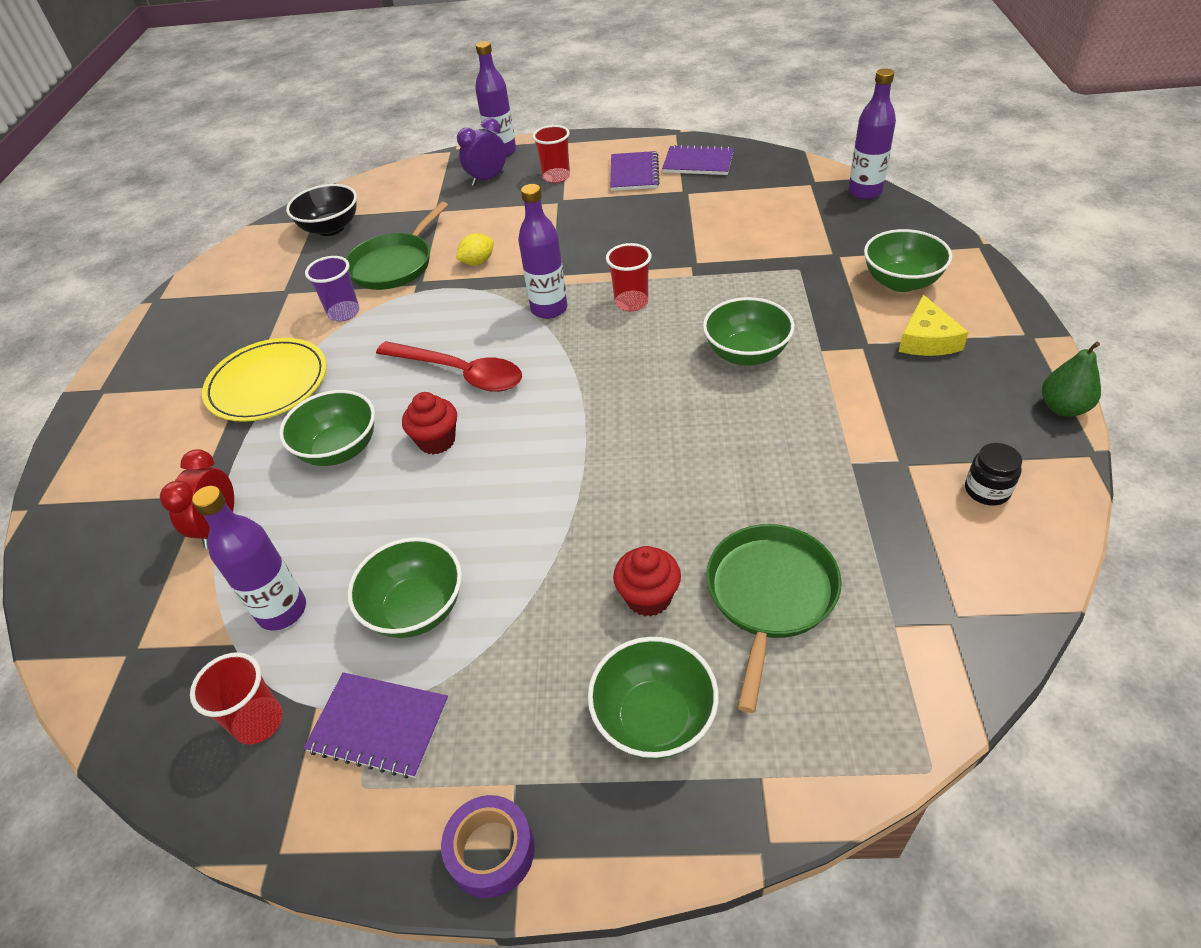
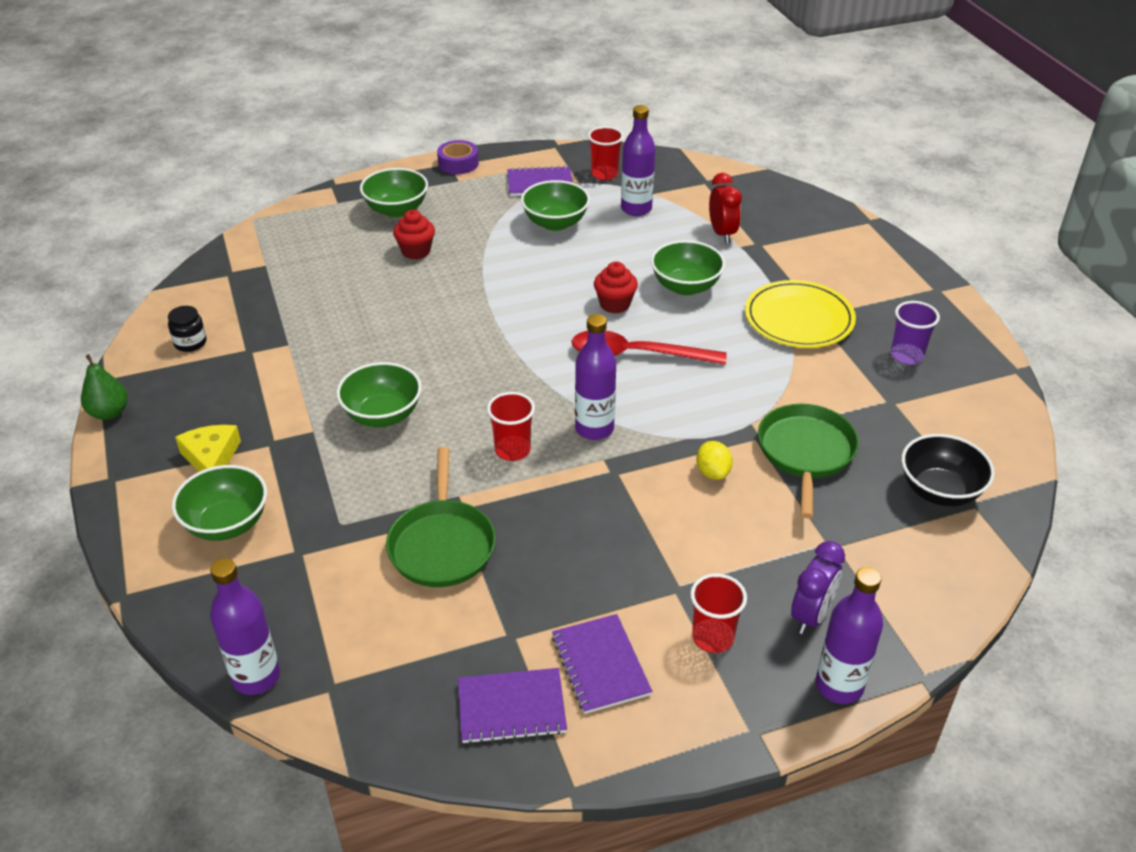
camera: 155 degrees right, 5 degrees down
(344, 313) = (802, 390): purple cup -> purple cup (906, 356)
(477, 262) = (712, 472): yellow lemon -> yellow lemon turned 45 degrees counterclockwise
(770, 595) = (341, 264): green pan -> green pan (442, 545)

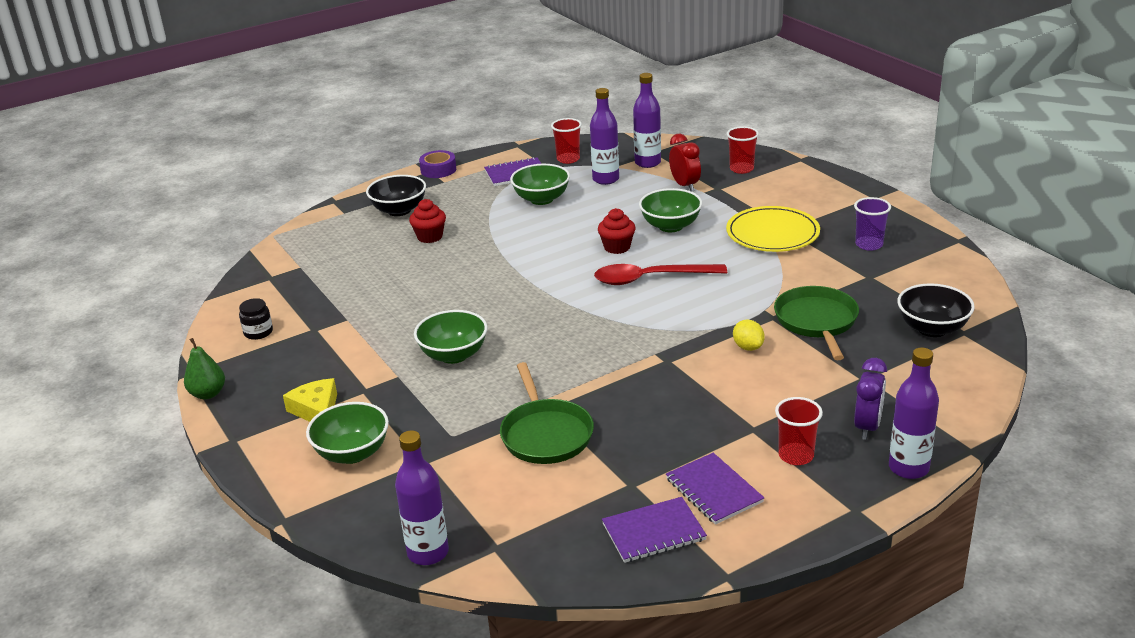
camera: 10 degrees left, 10 degrees down
(396, 210) = (399, 210): green bowl -> black bowl
(512, 450) = (576, 360): red cup -> red cup (741, 169)
(594, 429) = (638, 334): purple bottle -> purple bottle (647, 163)

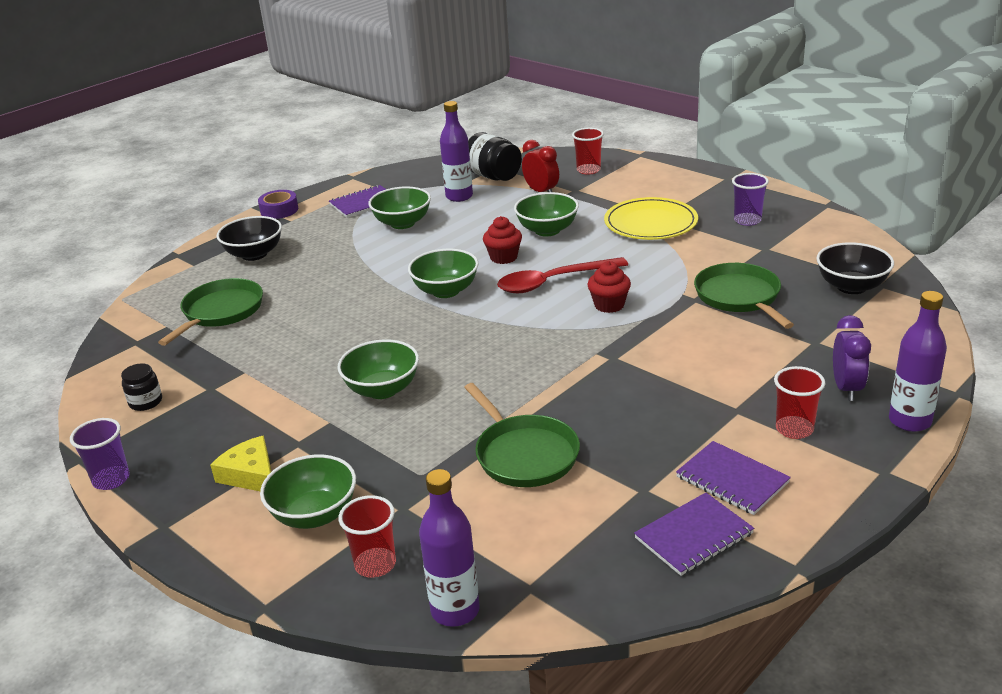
camera: 15 degrees left, 0 degrees up
(208, 394) = (111, 479): green pear -> purple cup
(349, 261) = (221, 312): none -> green pan
(430, 237) = (300, 275): red cupcake -> red cupcake (609, 305)
(549, 272) = (445, 291): none -> green bowl
(568, 159) = (411, 183): red cup -> red cup (375, 564)
(647, 163) = (493, 176): purple bottle -> black jar
(748, 347) = (686, 331): yellow lemon -> none

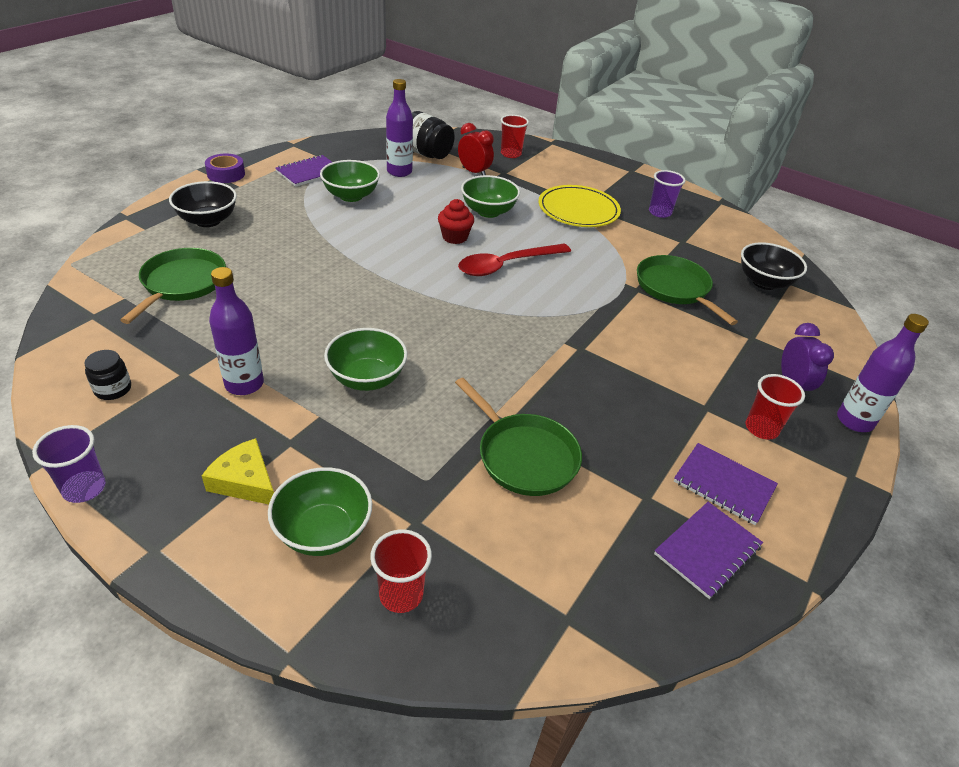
camera: 15 degrees left, 10 degrees up
(445, 291) = (407, 270): green bowl -> none
(455, 610) = (497, 651): purple bottle -> purple bottle (244, 384)
(609, 305) = (563, 292): red cupcake -> none

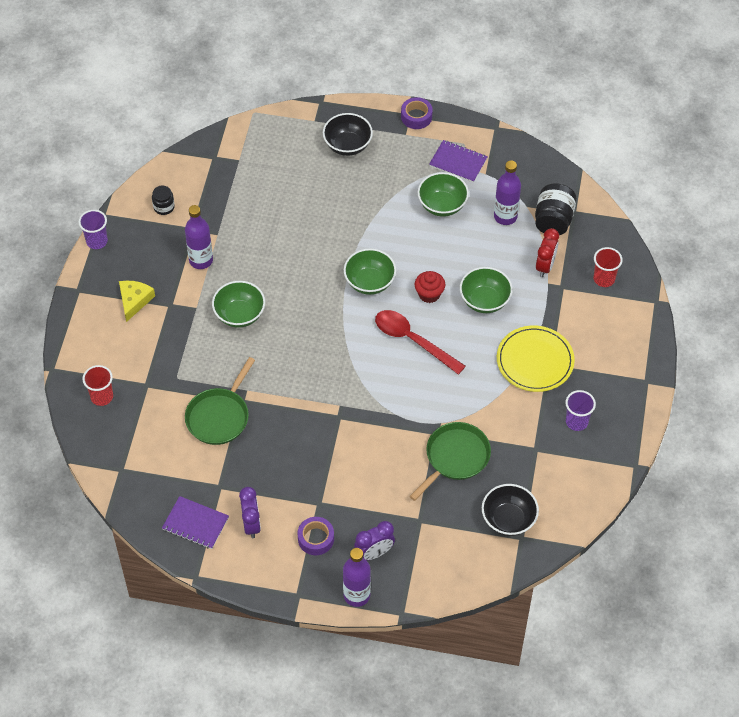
camera: 70 degrees right, 15 degrees up
(182, 283) = (270, 177): green pan -> none
(323, 531) = (121, 349): green bowl -> green bowl (369, 282)
(724, 485) = (251, 524): purple notebook -> purple clock
(761, 428) = (316, 539): red cup -> purple tape

